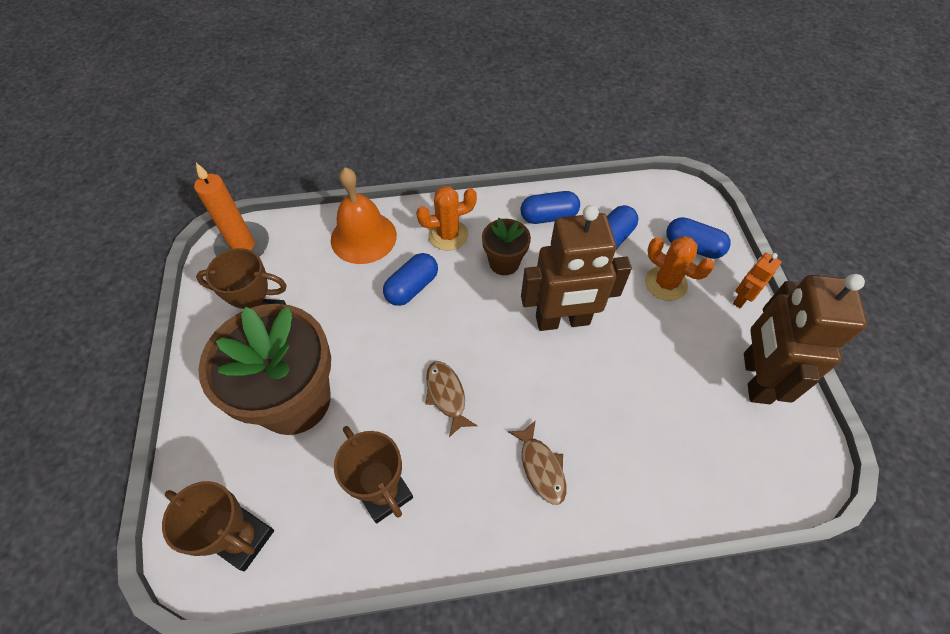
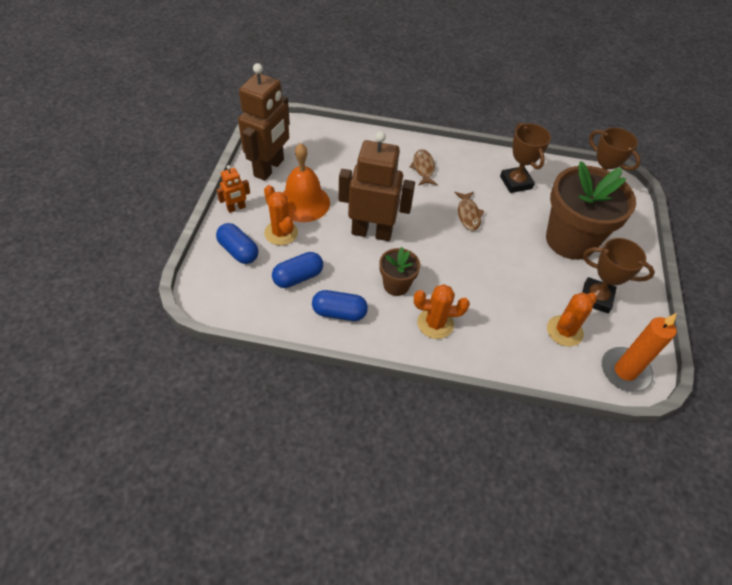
camera: 165 degrees left, 5 degrees down
(306, 268) = (564, 331): none -> orange cactus
(363, 237) = (512, 345): orange bell -> orange bell (303, 202)
(412, 287) = (477, 288): blue capsule -> none

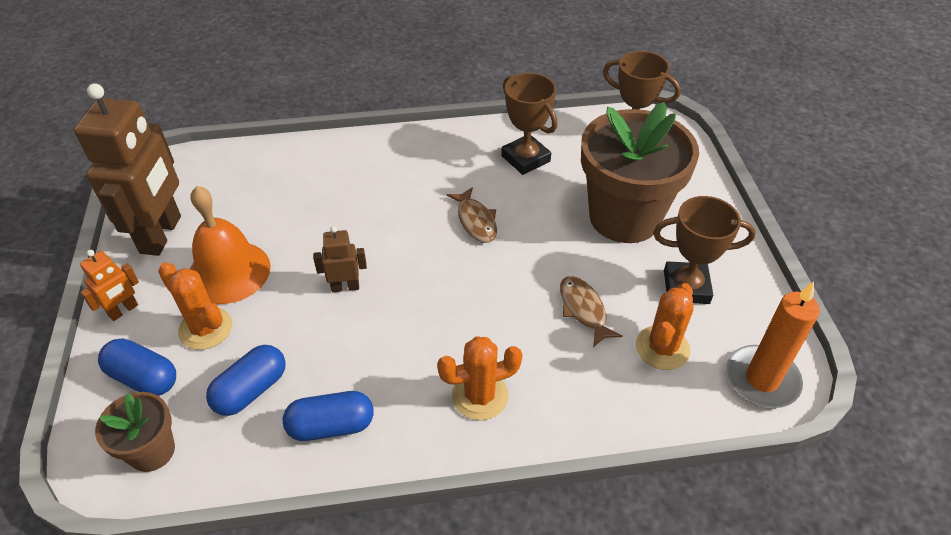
camera: 15 degrees left, 5 degrees down
(372, 232) = (345, 287): brown robot -> brown robot, size x0.46
(396, 285) = (405, 355): brown flower pot -> brown flower pot (152, 451)
(423, 168) = (392, 173): brown fish -> brown fish (583, 310)

